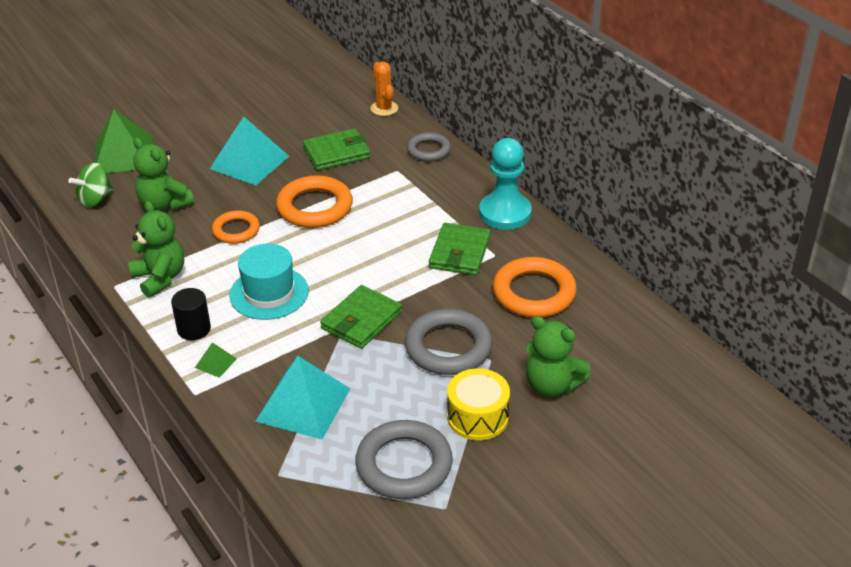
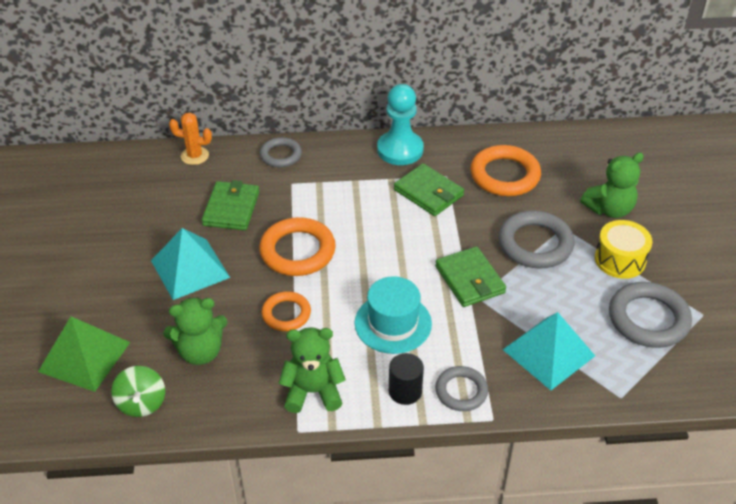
camera: 60 degrees left, 5 degrees up
(215, 363) = (461, 391): green pyramid -> grey ring

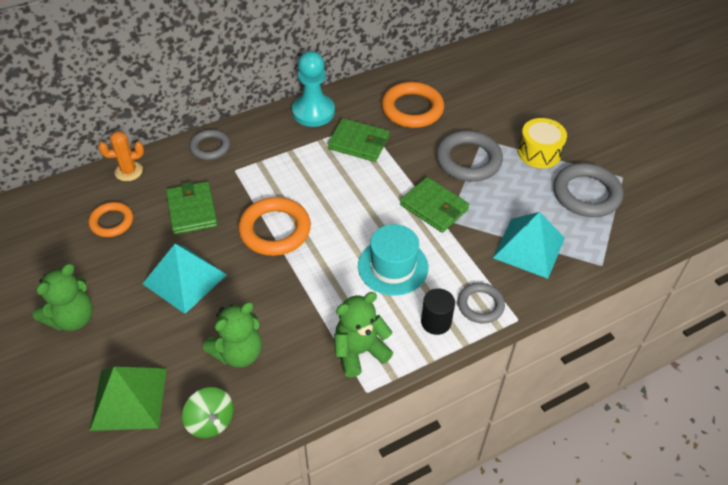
camera: 25 degrees left, 5 degrees up
(286, 314) = (297, 290): orange ring -> orange ring (112, 222)
(609, 209) = (508, 113): green teddy bear -> green teddy bear (72, 318)

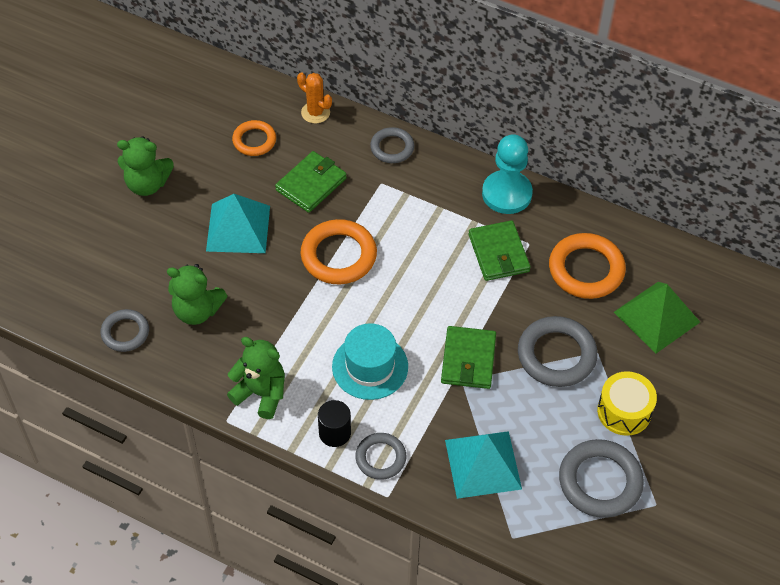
camera: 55 degrees right, 5 degrees up
(129, 398) = (107, 269): green pyramid -> green pyramid (656, 317)
(210, 421) = (125, 332): green spinning top -> grey ring

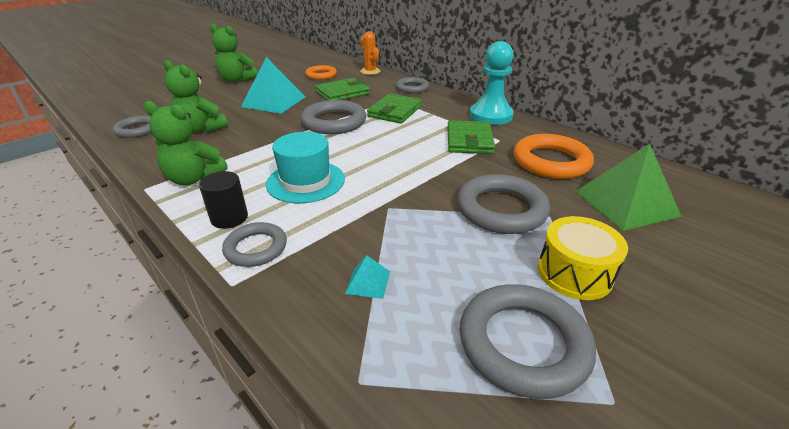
camera: 20 degrees right, 20 degrees down
(261, 393) = (194, 179): green teddy bear -> green teddy bear turned 150 degrees clockwise
(338, 256) = (334, 122): orange ring -> grey ring
(468, 359) = (404, 195): green wallet -> green wallet (394, 111)
(483, 464) = (368, 282): turquoise pyramid -> turquoise pyramid, size x0.43

